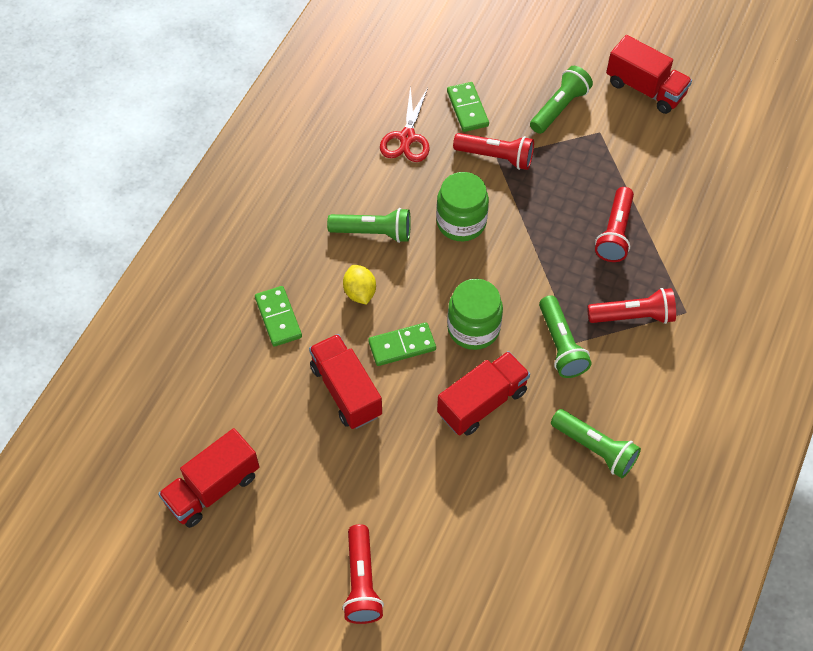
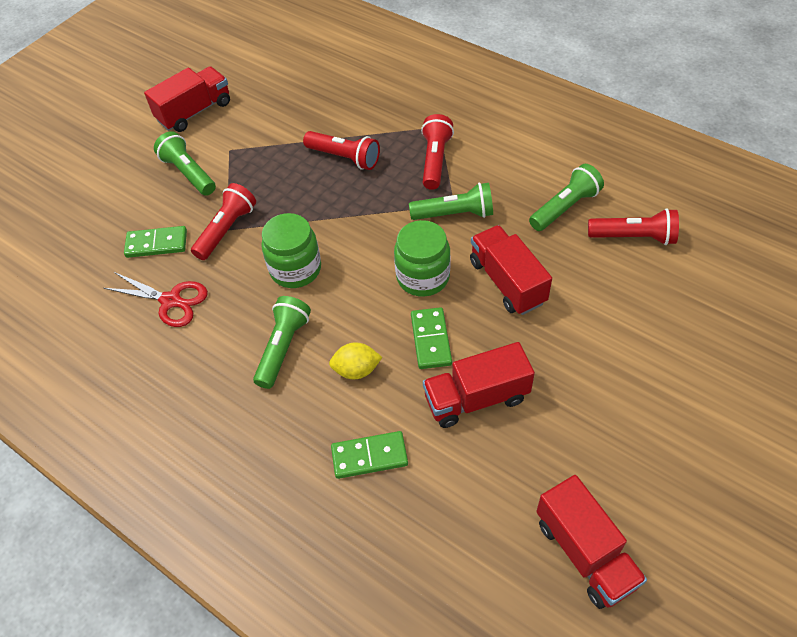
camera: 75 degrees left, 5 degrees down
(362, 582) = (699, 410): red flashlight -> red flashlight (634, 237)

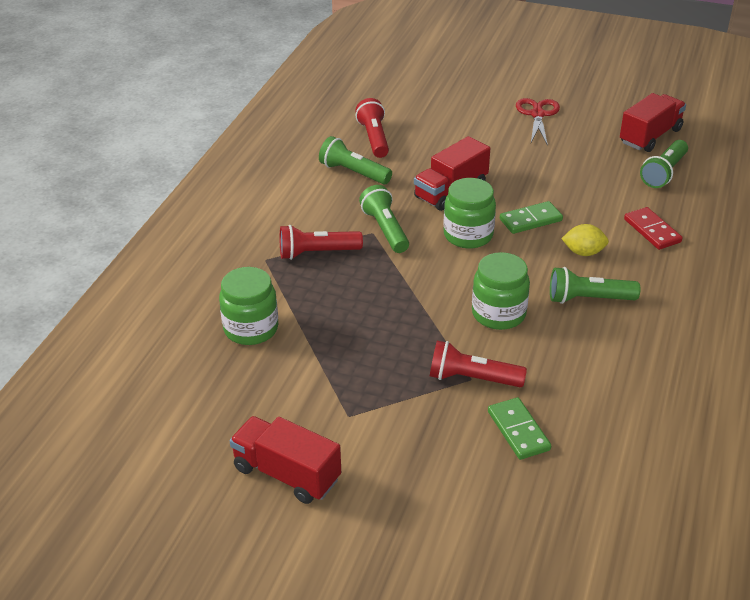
camera: 110 degrees left, 15 degrees down
(171, 301) = (583, 392): red scissors -> red scissors (537, 114)
(188, 173) = (400, 441): green flashlight -> green flashlight (664, 173)
(344, 157) = (332, 316): red flashlight -> none
(351, 109) = (251, 329): none -> green jar
(356, 370) = (583, 252): yellow lemon -> yellow lemon turned 60 degrees counterclockwise
(369, 456) = (652, 231): green domino -> red domino
(476, 398) = (569, 191): red truck -> none

